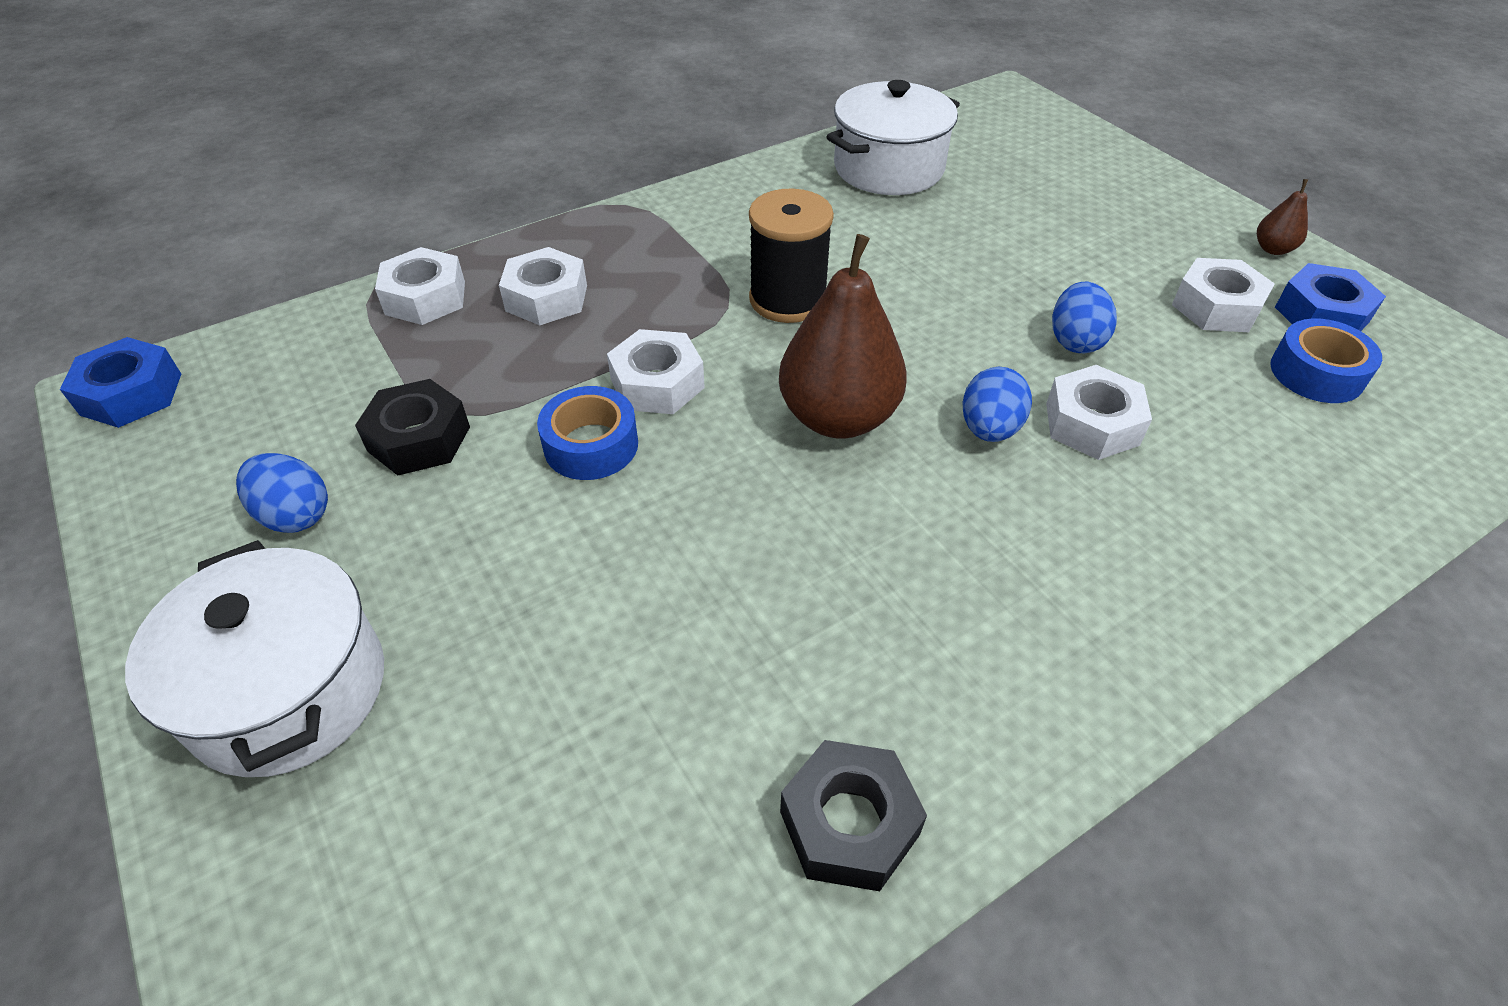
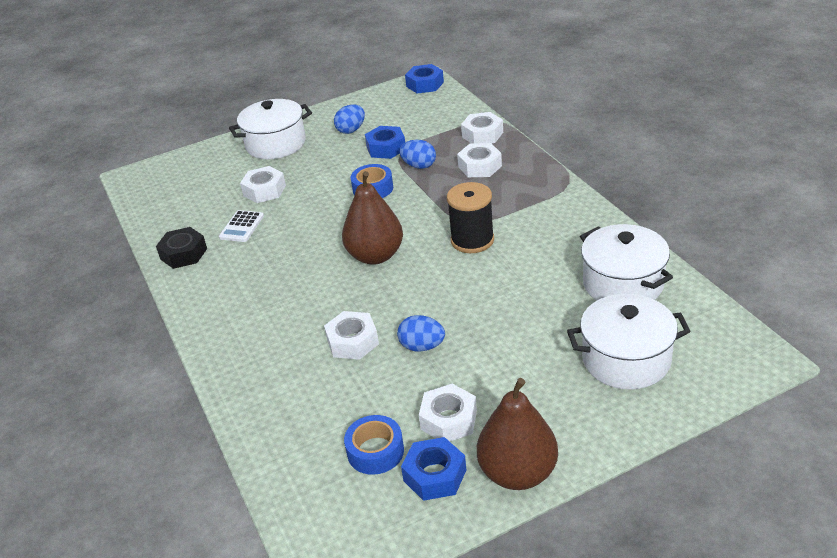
camera: 100 degrees right, 10 degrees down
(419, 439) = (386, 148): black nut -> blue nut
(657, 384) = (409, 202): white nut -> white nut (264, 190)
(722, 692) = (242, 227): none -> white calculator
(989, 429) = (357, 304): blue egg -> blue egg (419, 166)
(1039, 172) = (626, 359): none -> white pot
(1273, 249) = (518, 473): brown pear -> brown pear, size x2.26

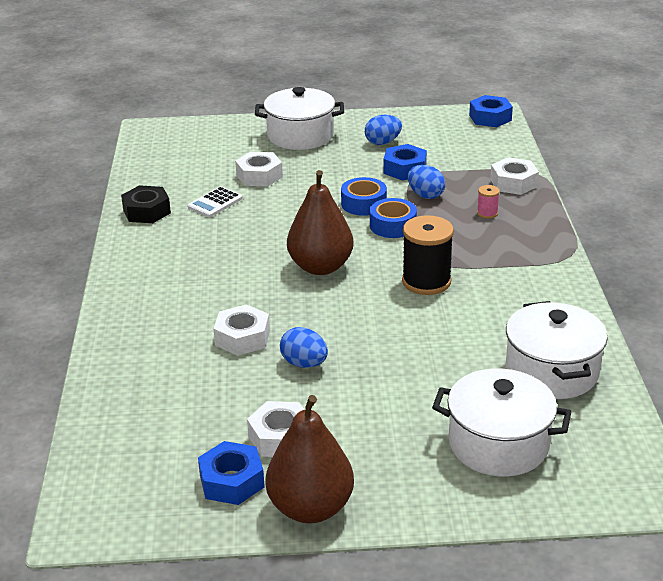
camera: 20 degrees right, 5 degrees down
(375, 451) = (193, 441): blue tape -> blue tape (393, 225)
(479, 166) = (487, 213): white nut -> pink spool

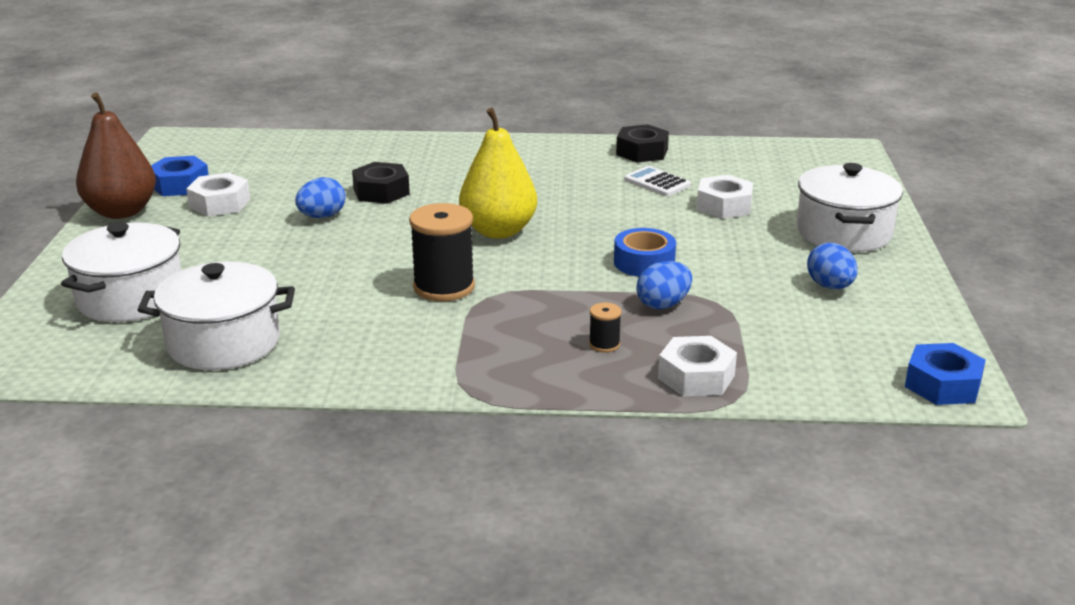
camera: 95 degrees right, 5 degrees down
(242, 338) = (381, 191): white nut -> black nut
(320, 267) = (498, 231): brown pear -> yellow pear
(393, 225) = (583, 277): blue tape -> none
(405, 169) = (743, 296): blue nut -> none
(487, 213) = (604, 344): pink spool -> black spool

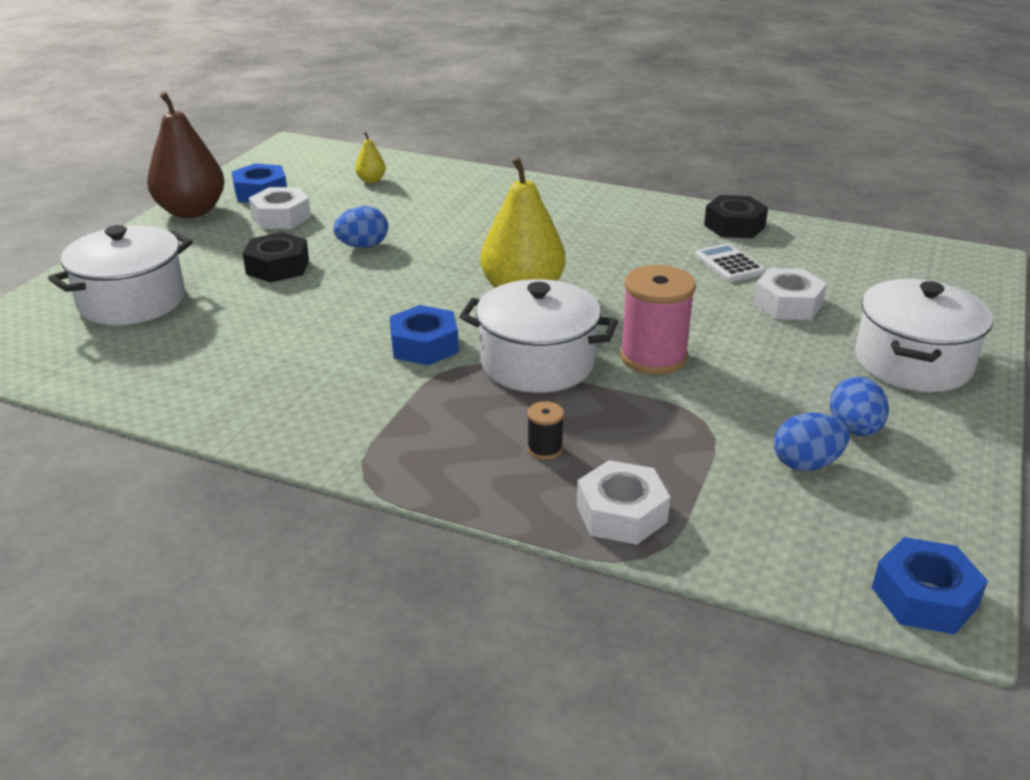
camera: 20 degrees right, 5 degrees up
(223, 342) = (175, 365): white pot -> white pot (537, 363)
(283, 159) = (371, 180): none -> yellow pear
(381, 191) = (437, 229): black nut -> black nut (277, 267)
(444, 287) = (424, 345): black spool -> blue nut
(644, 262) = (653, 357): blue tape -> pink spool
(663, 304) = (642, 413): blue egg -> blue egg (806, 464)

